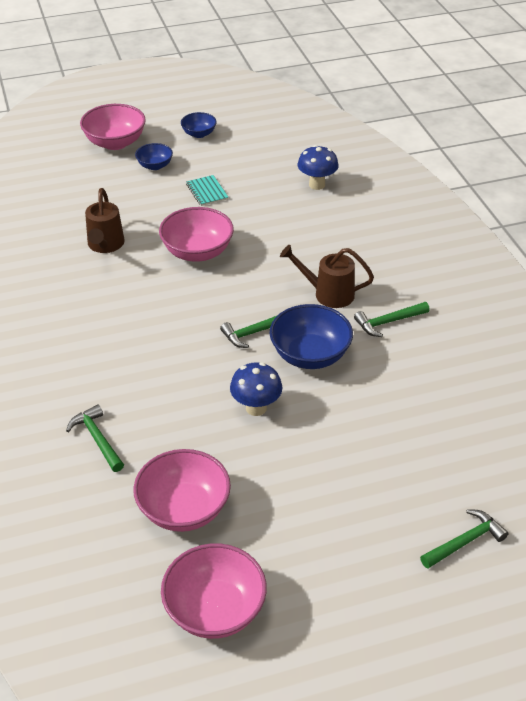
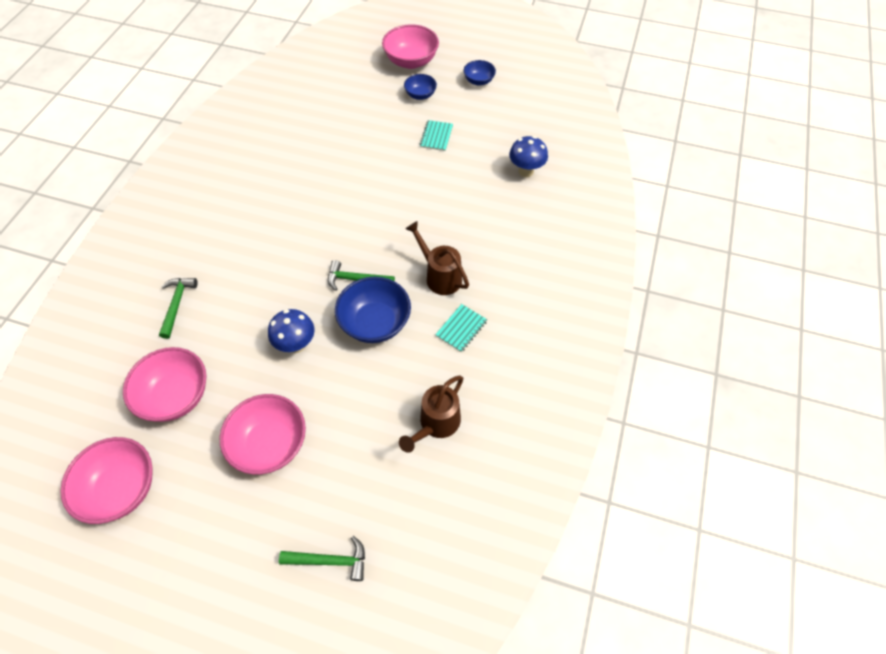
camera: 35 degrees right, 15 degrees up
(105, 245) = (324, 148): brown watering can -> brown watering can (436, 424)
(197, 252) = (380, 187): pink bowl -> pink bowl (270, 444)
(388, 322) = (461, 328): green hammer -> turquoise notebook

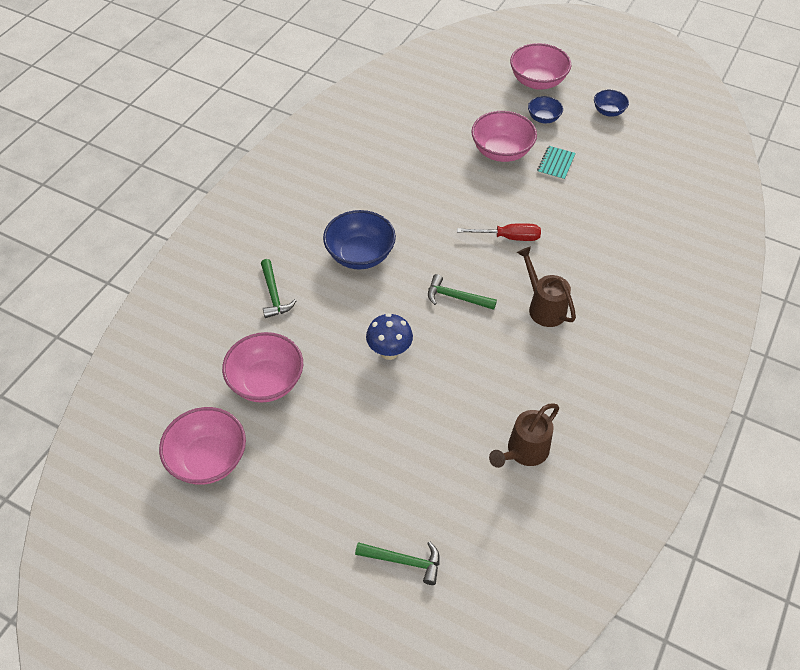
camera: 10 degrees right, 5 degrees down
(177, 304) = (274, 294): green hammer -> green hammer turned 150 degrees clockwise
(270, 444) = (355, 443): pink bowl -> pink bowl (501, 152)
(375, 323) = (471, 343): blue bowl -> blue bowl (360, 255)
(399, 213) = (508, 237): none -> red screwdriver
(461, 328) = (560, 362): turquoise notebook -> none
(526, 171) = (648, 213): blue mushroom -> none

